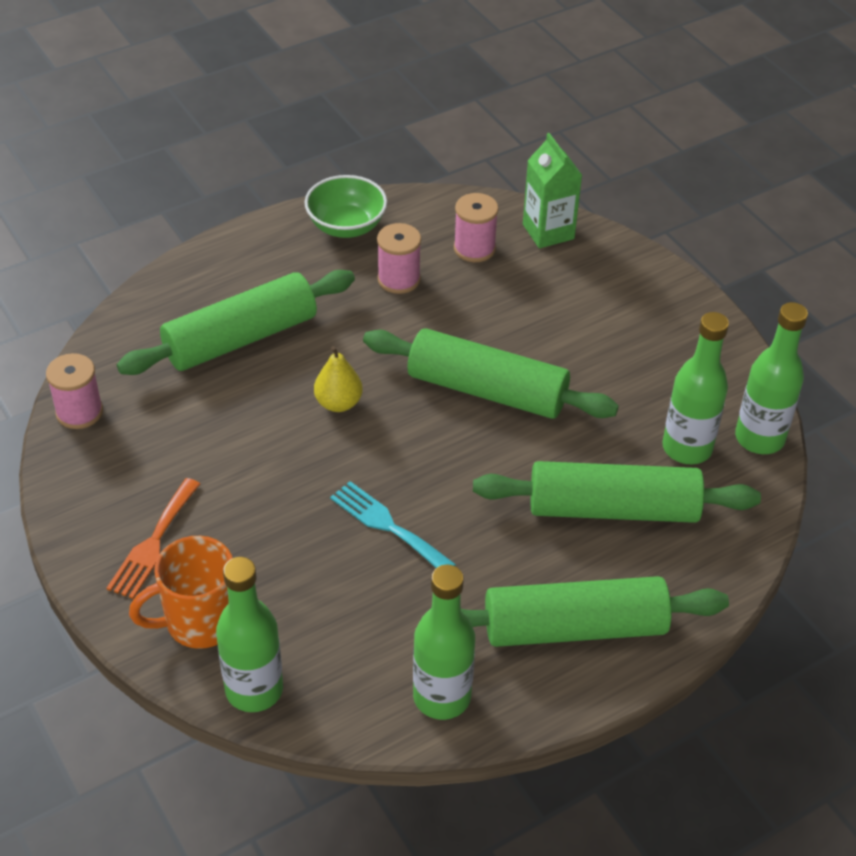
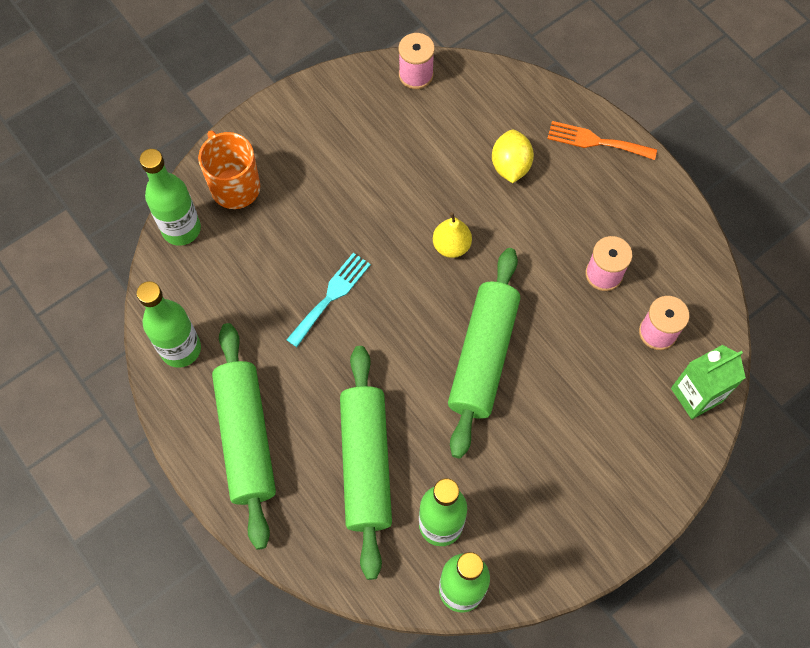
camera: 85 degrees right, 20 degrees up
(153, 543) = (300, 145): orange fork -> orange fork (596, 141)
(241, 338) = (510, 166): green rolling pin -> yellow lemon
(346, 226) = (663, 224): green bowl -> none

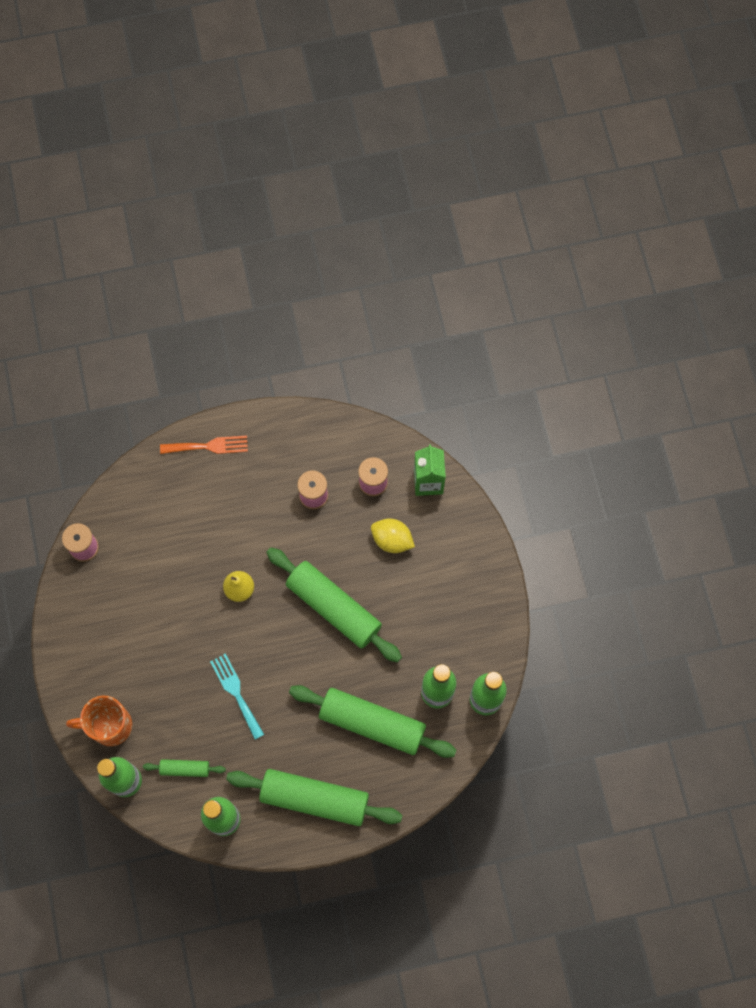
camera: 65 degrees left, 5 degrees up
(220, 282) = (185, 769): none -> green rolling pin
(510, 166) = (197, 516): yellow lemon -> yellow lemon (392, 540)
(596, 141) = (208, 446): orange fork -> orange fork turned 135 degrees counterclockwise

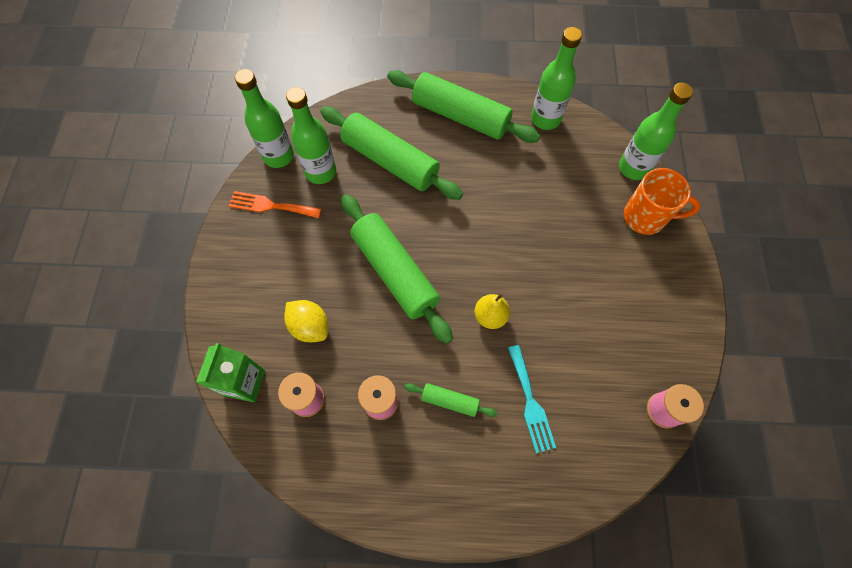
camera: 165 degrees left, 5 degrees down
(185, 769) = (575, 165): green rolling pin -> green rolling pin (450, 401)
(208, 446) = (493, 503): orange fork -> orange fork (270, 206)
(236, 692) = (514, 217): turquoise fork -> turquoise fork (530, 402)

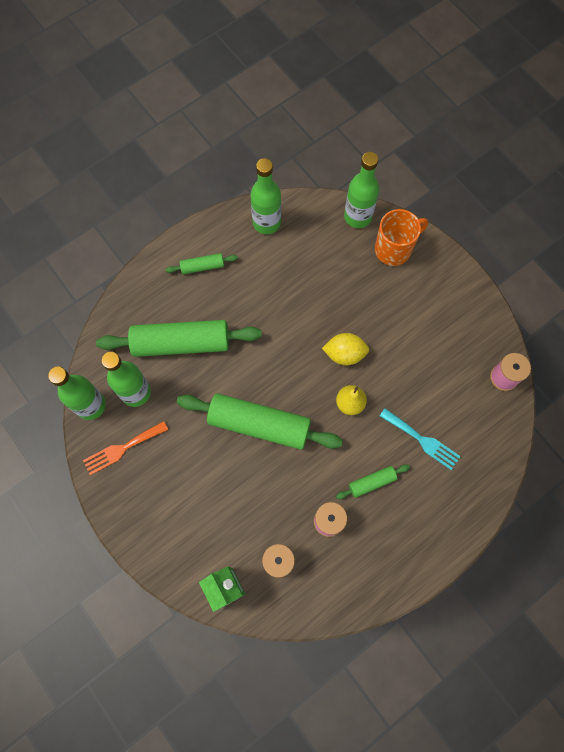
camera: 40 degrees left, 5 degrees up
(310, 326) = (235, 512): yellow lemon -> yellow lemon (344, 354)
(460, 116) = (202, 266): green rolling pin -> green rolling pin, size x0.46

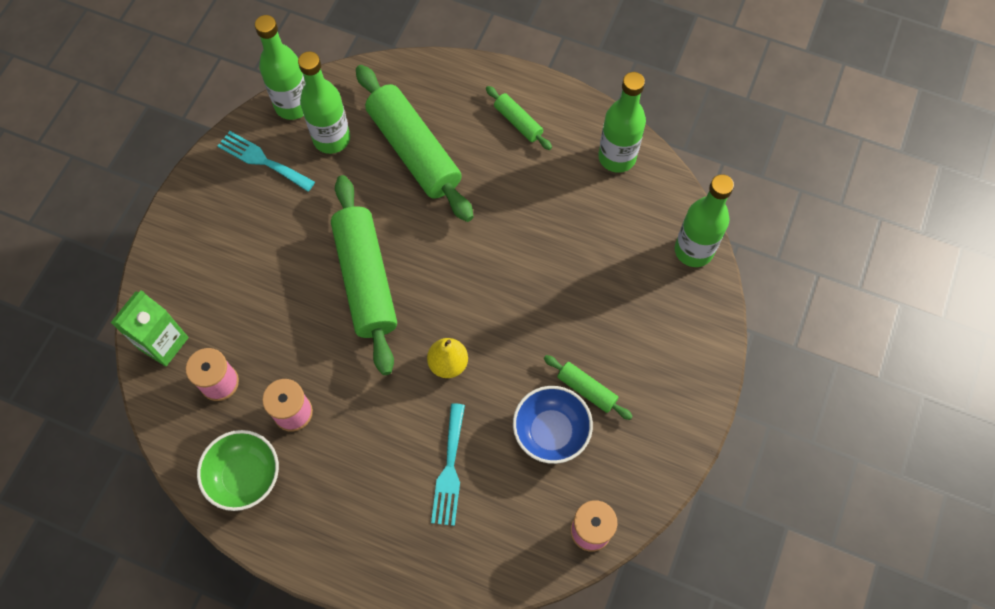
camera: 60 degrees right, 5 degrees down
(122, 448) = (262, 160): orange fork -> turquoise fork
(344, 354) = (506, 326): yellow lemon -> none
(356, 575) = (245, 476): none -> green bowl
(372, 482) = (365, 437): green rolling pin -> green rolling pin (586, 390)
(394, 249) = (678, 313): orange mug -> none
(430, 366) = (551, 431): none -> blue bowl

